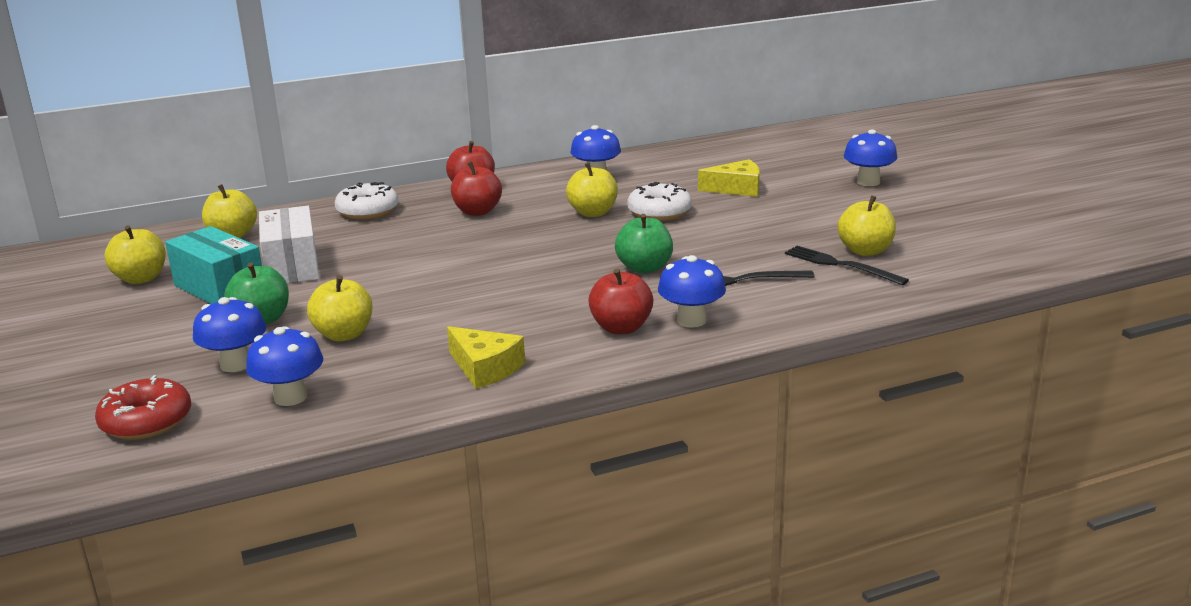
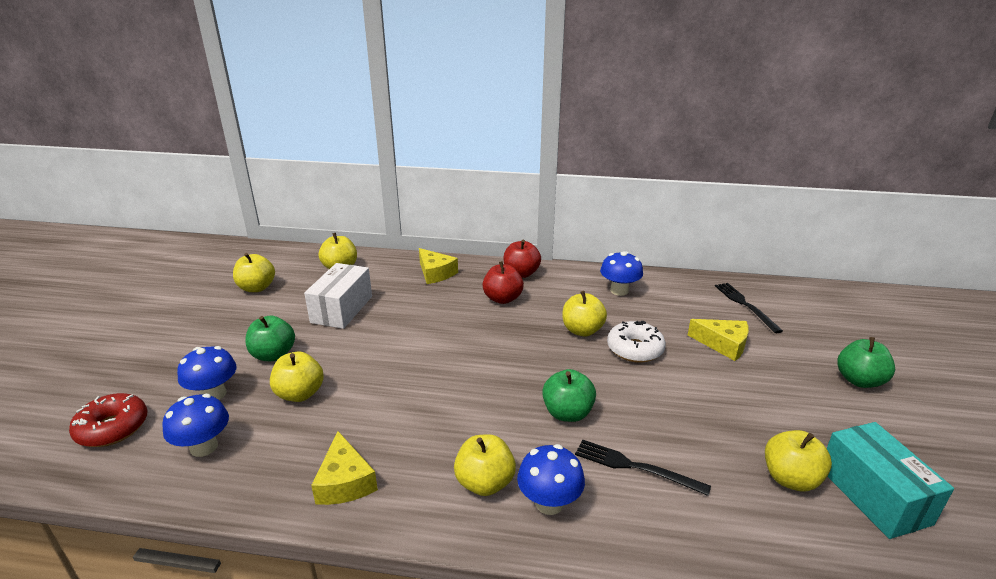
camera: 30 degrees right, 5 degrees up
(219, 288) = (284, 314): turquoise box -> turquoise box (873, 495)
(367, 211) = (435, 273): white donut -> yellow cheese
(621, 328) = (485, 483): red apple -> yellow apple
(841, 265) = (749, 489): black fork -> black fork (745, 305)
(868, 182) = (859, 380): blue mushroom -> green apple

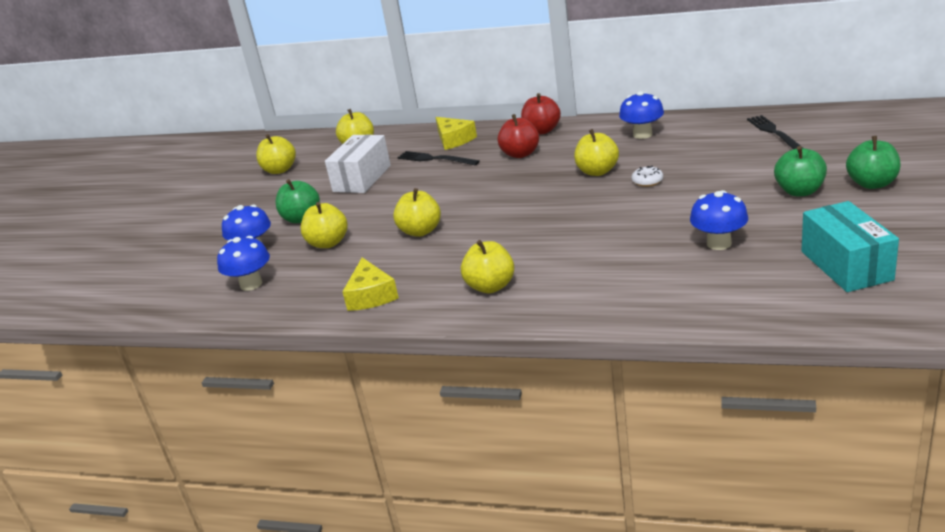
camera: 10 degrees right, 0 degrees up
(112, 428) = (173, 279): red donut -> none
(549, 503) = (545, 294): blue mushroom -> blue mushroom (719, 243)
(567, 413) = (571, 234): green apple -> green apple (799, 191)
(635, 349) = (647, 181): white donut -> white donut, size x0.55
(635, 467) = (627, 265): black fork -> black fork (435, 159)
(723, 344) = (740, 168): yellow cheese -> none
(790, 479) = (770, 261): yellow apple -> yellow apple (420, 231)

